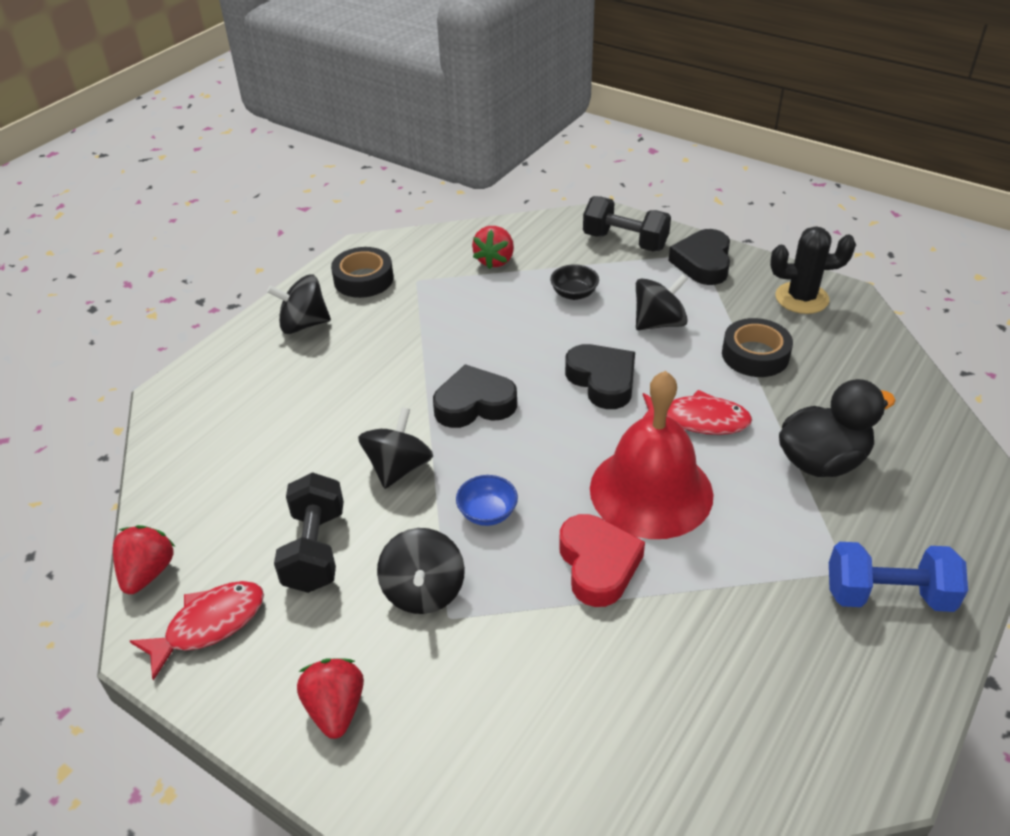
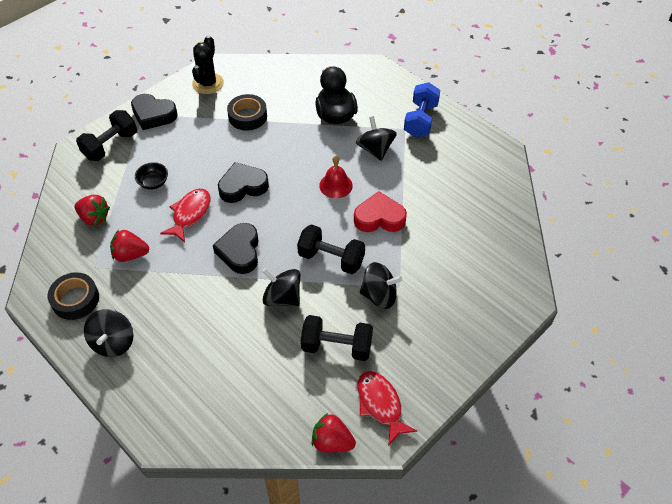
camera: 80 degrees left, 10 degrees up
(335, 709) = (446, 343): red strawberry -> red strawberry (130, 255)
(487, 513) = (331, 259): blue bowl -> black dumbbell
(651, 491) = (335, 185): red bell -> red bell, size x0.50
(659, 323) = (201, 149): black spinning top -> black spinning top (375, 149)
(699, 420) = (290, 153): red fish -> red fish (190, 214)

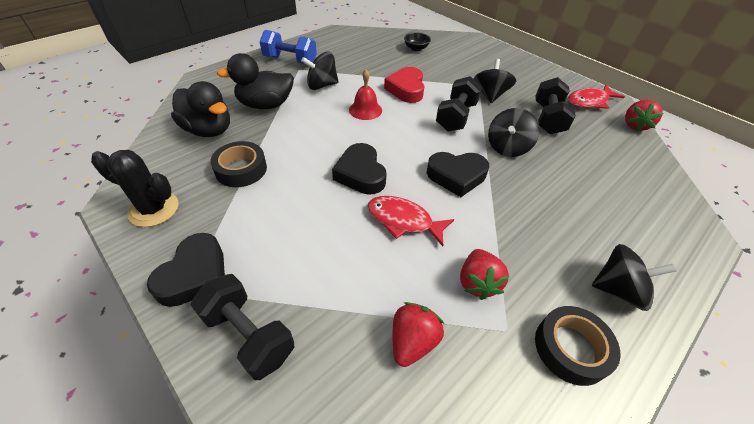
camera: 90 degrees left, 5 degrees down
(153, 183) = (344, 264): black bowl -> black bowl (416, 48)
(295, 89) = (209, 130): none -> black duck

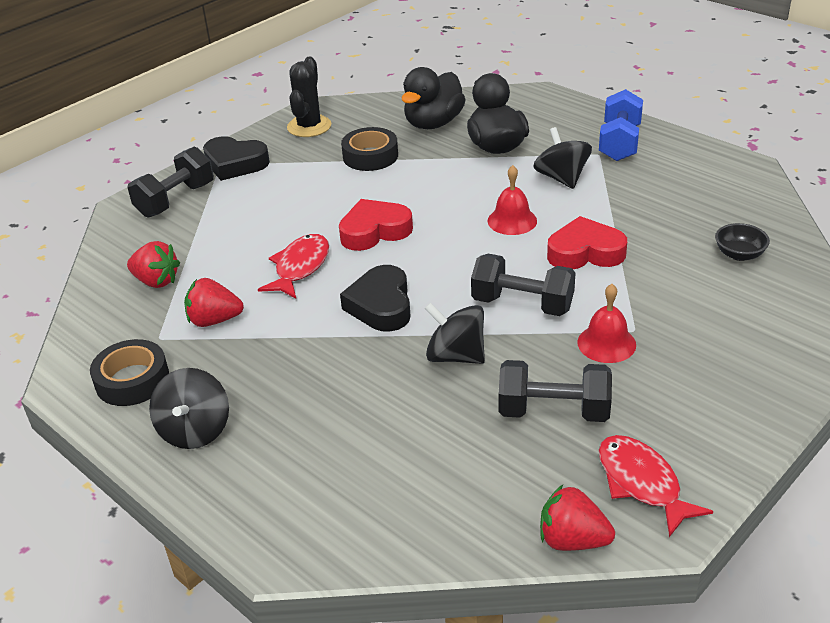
camera: 90 degrees right, 10 degrees down
(360, 174) = (374, 231): black heart -> red heart
(490, 95) = (606, 343): black spinning top -> red bell

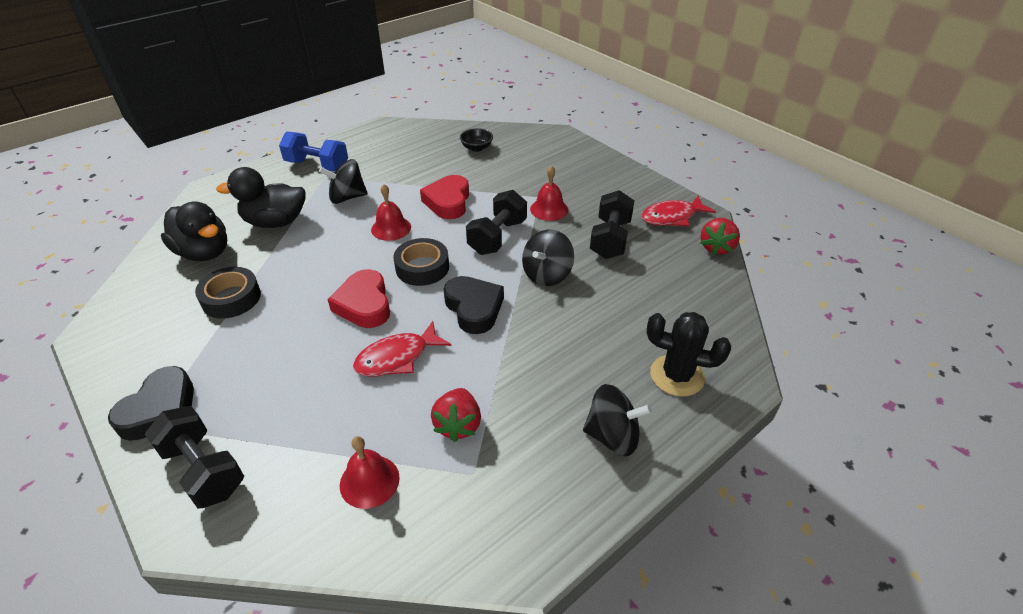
camera: 85 degrees left, 5 degrees up
(132, 380) = (535, 493): black tape -> black tape (422, 267)
(156, 281) = (369, 481): red strawberry -> red bell
(300, 267) = (397, 358): red fish -> red fish turned 60 degrees counterclockwise
(309, 126) = (129, 341): black cactus -> black cactus (677, 376)
(381, 305) = (474, 308): black heart -> black heart turned 120 degrees counterclockwise

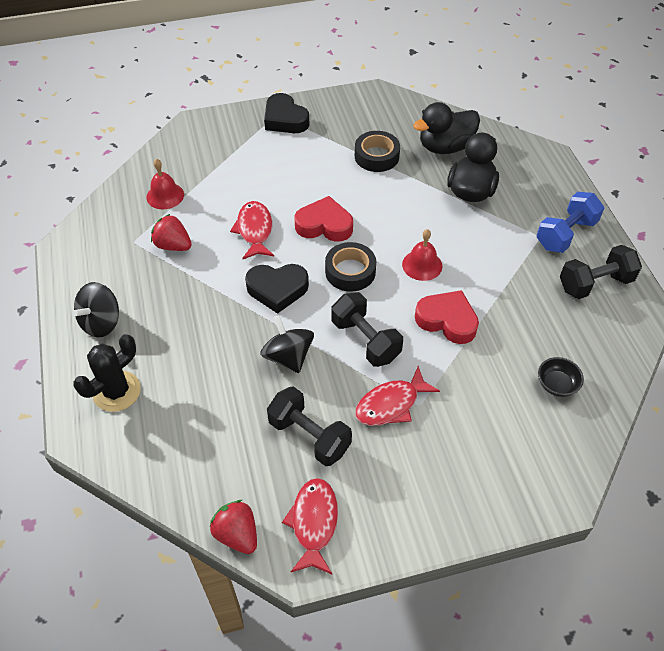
camera: 115 degrees right, 10 degrees up
(203, 470) = (225, 133): black dumbbell -> black dumbbell (595, 283)
(347, 197) = (491, 245): black spinning top -> none
(549, 209) = (391, 404): red bell -> red fish

